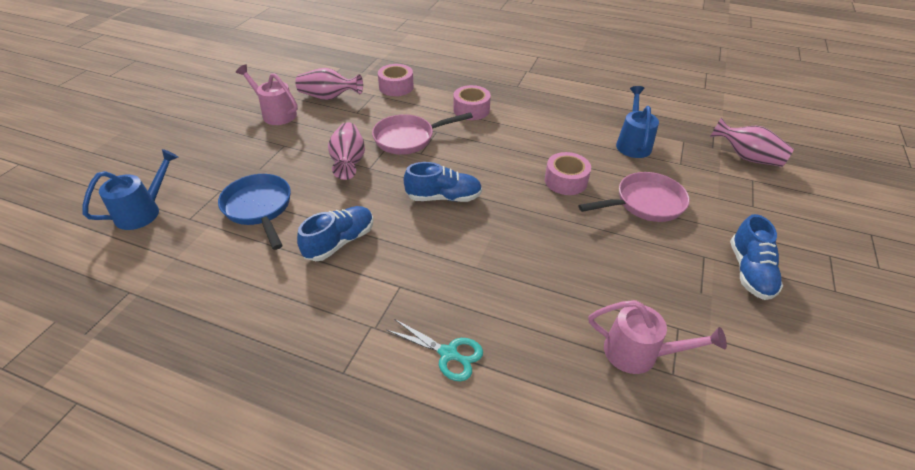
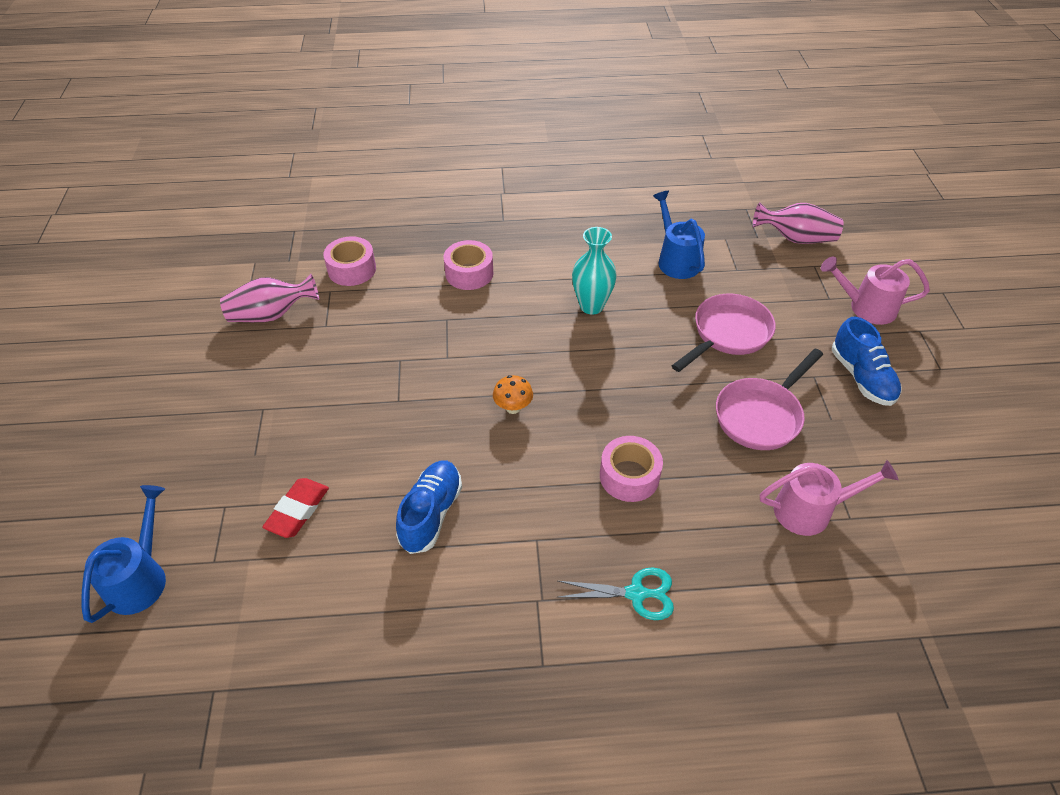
camera: 25 degrees left, 5 degrees up
(259, 208) = (297, 510): blue pan -> red eraser
(275, 113) = (214, 365): pink watering can -> pink watering can (865, 307)
(348, 162) = (366, 402): pink vase -> none
(408, 138) = (419, 341): pink pan -> pink pan (761, 415)
(443, 197) = (513, 408): blue shoe -> orange mushroom
(546, 153) = (591, 306): none -> turquoise vase
(565, 181) = (633, 335): pink tape -> pink tape (629, 476)

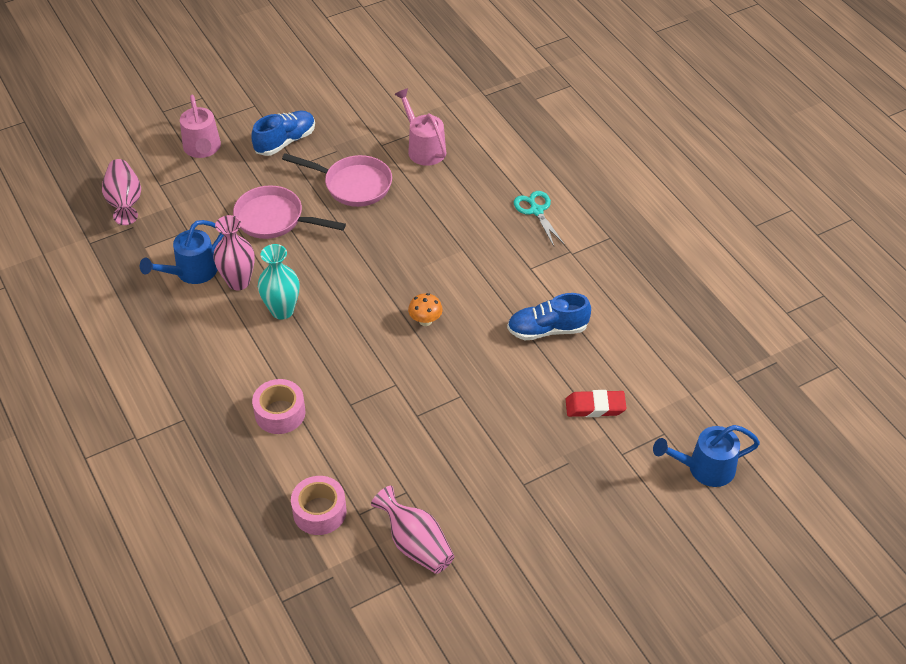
camera: 115 degrees left, 0 degrees up
(629, 476) = (450, 238): pink tape -> none
(647, 286) = (238, 282): none -> pink vase

